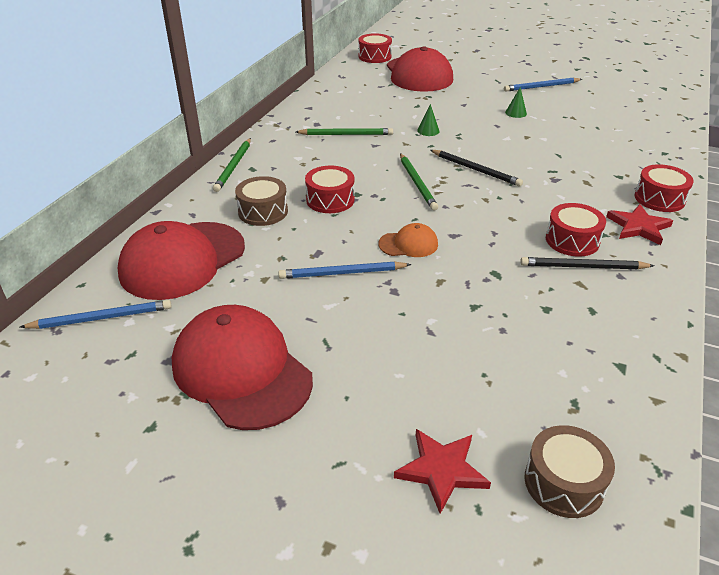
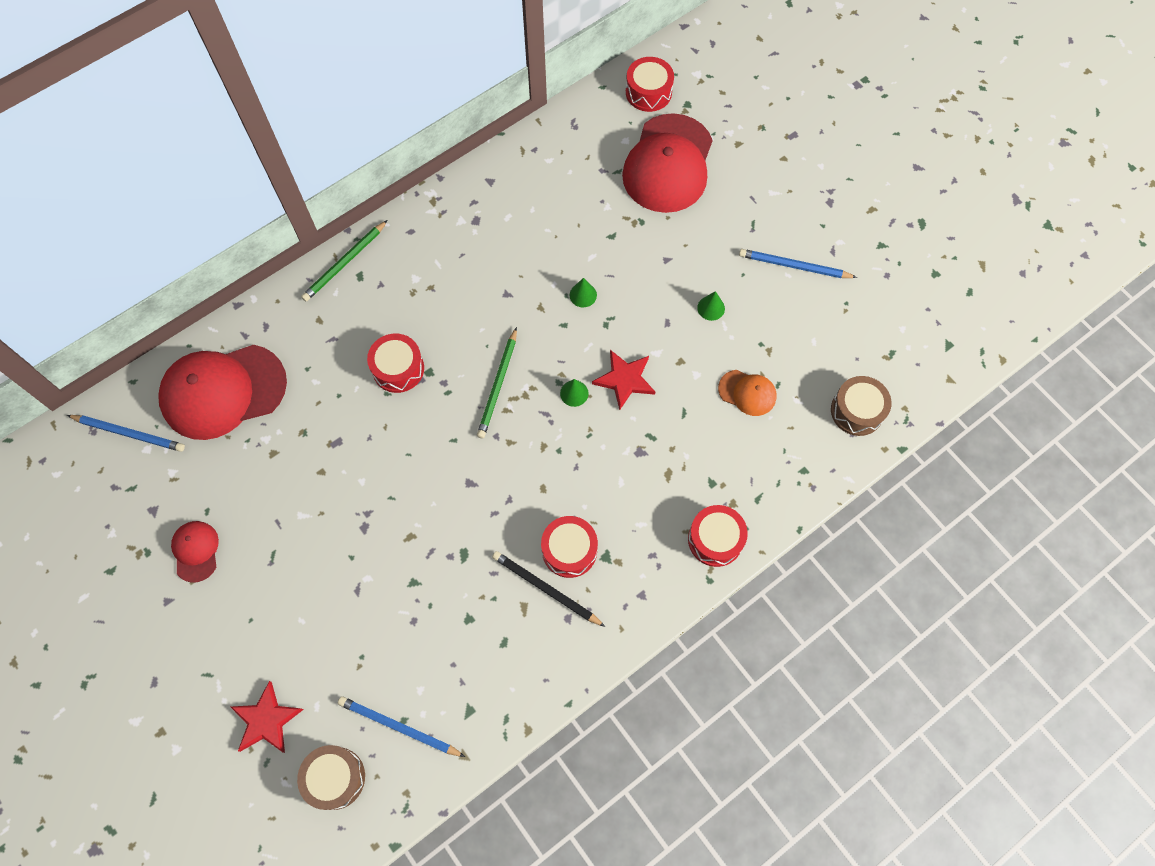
camera: 30 degrees right, 30 degrees up
(241, 371) = (196, 551): red cap -> red cap, size x0.47
(263, 211) = (327, 355): brown drum -> brown drum (857, 411)
(342, 273) = (338, 481): blue pencil -> blue pencil (399, 727)
(346, 134) = (492, 258): green pencil -> none
(408, 244) = (420, 473): orange cap -> orange cap (747, 393)
(476, 170) = (574, 393): black pencil -> green cone
(638, 227) = (650, 567): red star -> red star (624, 379)

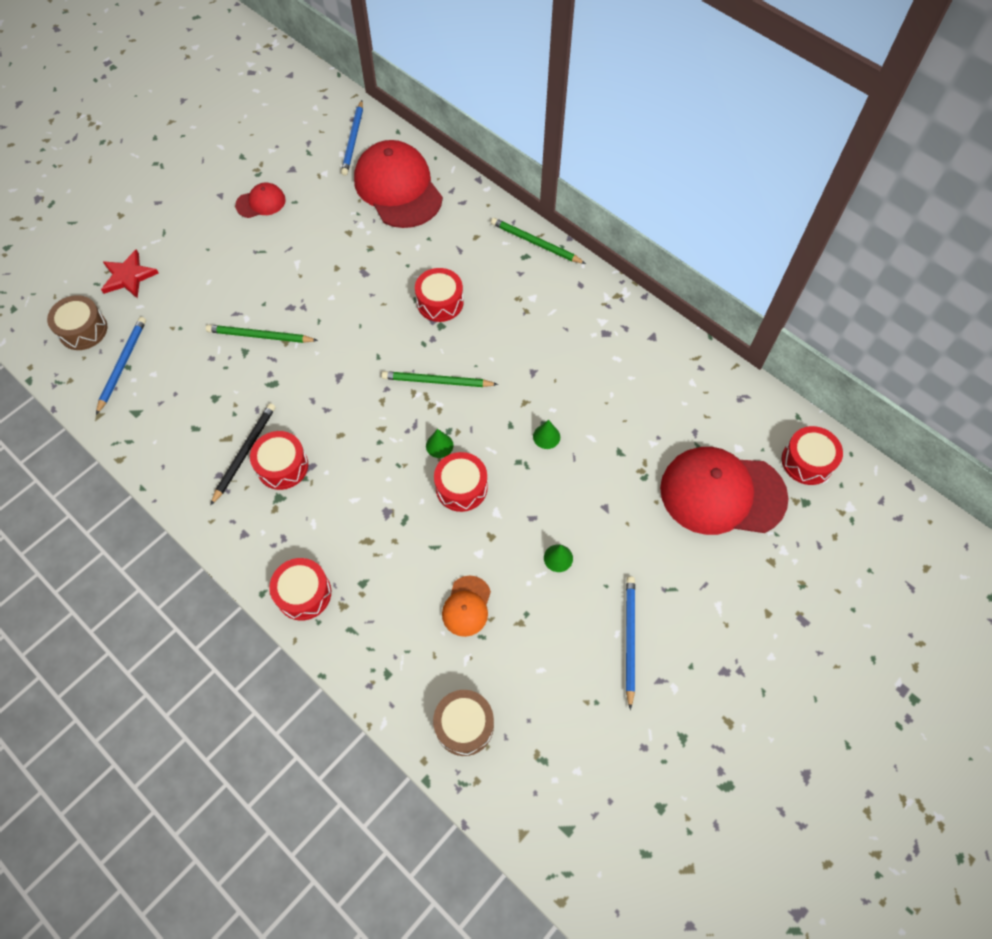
camera: 80 degrees right, 5 degrees down
(396, 564) = (260, 336): none -> green pencil
(624, 379) = (461, 487): red star -> red drum

